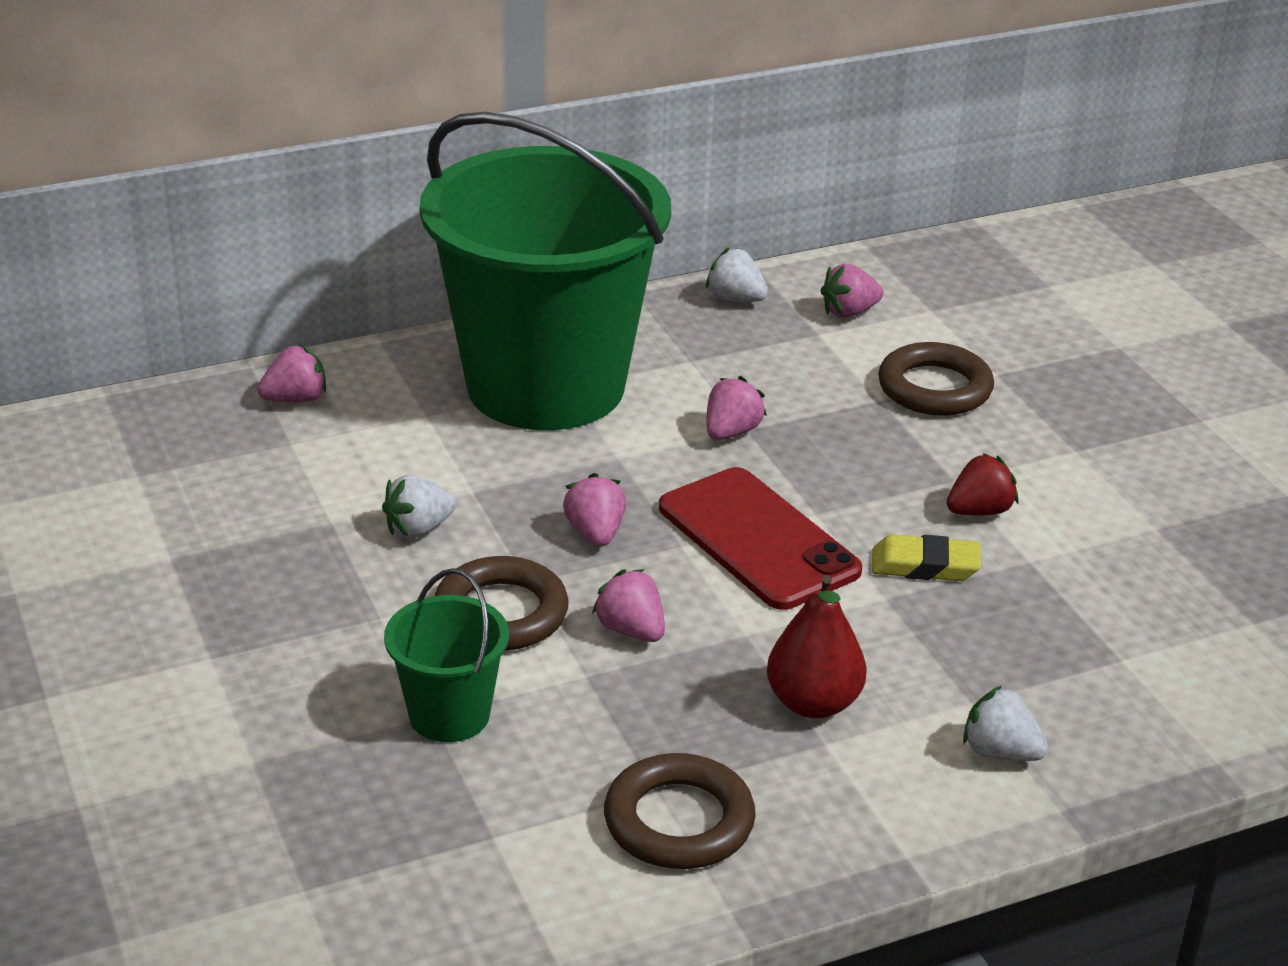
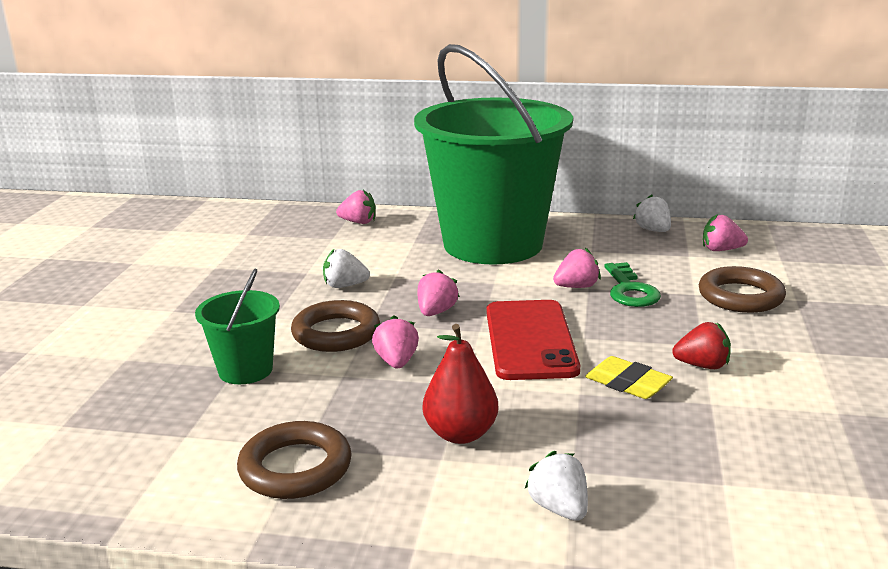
camera: 35 degrees right, 10 degrees down
(801, 418) = (630, 290): none -> green key

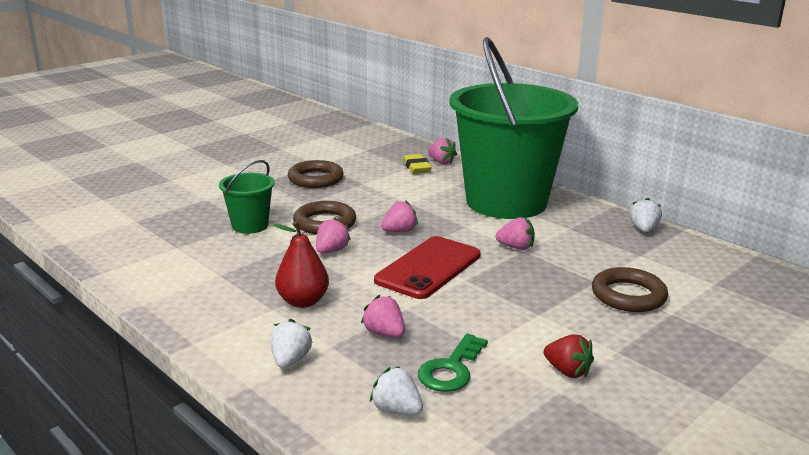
camera: 35 degrees right, 0 degrees up
(295, 468) = (199, 283): brown ring -> brown ring (315, 179)
(345, 286) = (371, 198): white strawberry -> white strawberry (396, 410)
(627, 384) = (445, 316): yellow eraser -> yellow eraser (416, 167)
(630, 290) = (550, 262): green key -> green key (451, 369)
(702, 365) = (514, 326): red strawberry -> red strawberry (567, 371)
(721, 250) = (675, 260): pink strawberry -> pink strawberry (384, 333)

